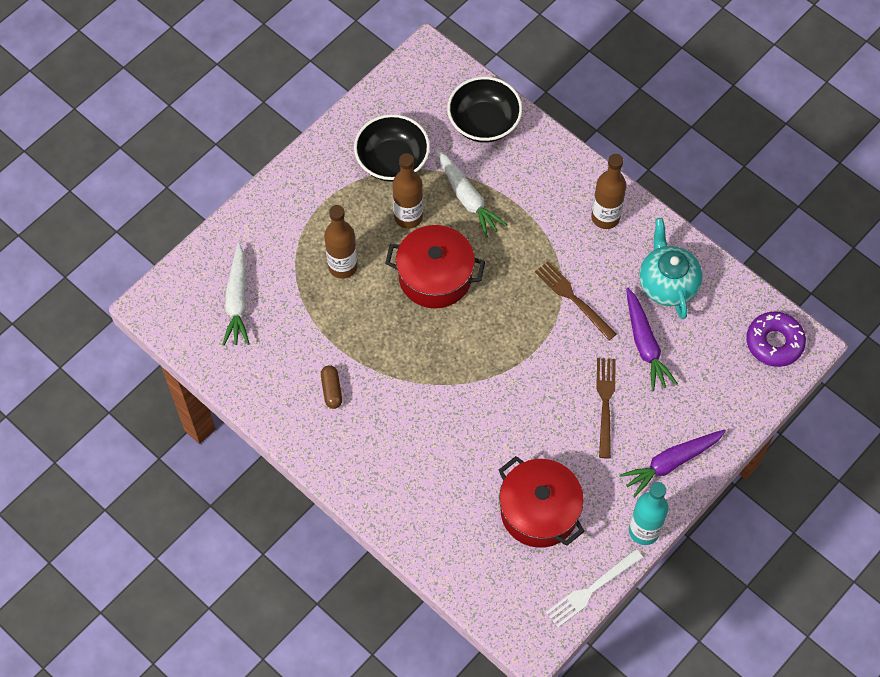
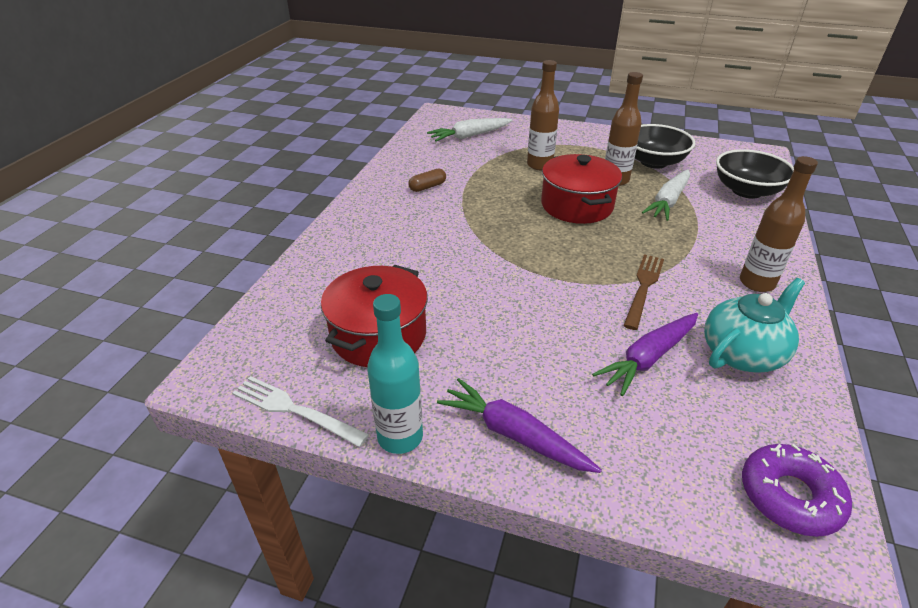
camera: 65 degrees right, 25 degrees down
(605, 403) = (546, 347): brown fork -> none

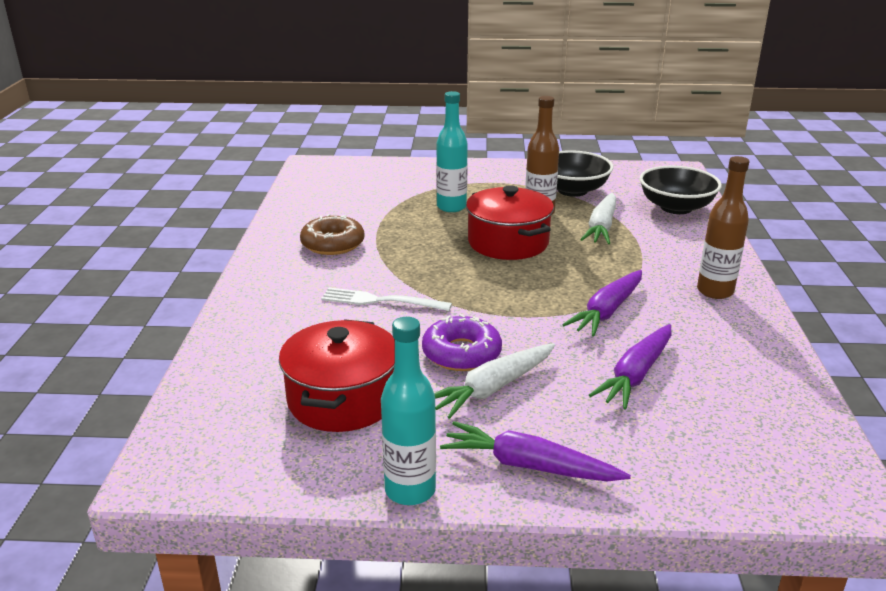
camera: 15 degrees left, 10 degrees down
(294, 410) = (279, 487): white fork -> white fork (380, 301)
(427, 187) = (333, 244): brown capsule -> brown donut
(469, 136) = (359, 185): white carrot -> white carrot (493, 388)
(539, 165) = (451, 207): brown bottle -> turquoise bottle
(643, 287) = (607, 311): brown fork -> purple carrot
(742, 353) = (723, 356): turquoise teapot -> none
(789, 496) = (806, 468): purple donut -> purple donut (461, 353)

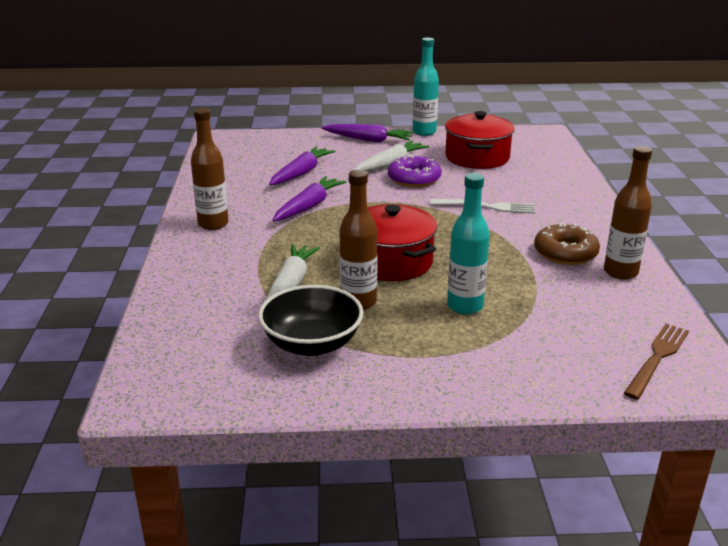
camera: 175 degrees right, 0 degrees up
(298, 225) = (620, 272): none -> brown bottle
(332, 175) = (657, 358): none -> brown fork
(676, 207) = (188, 318): black bowl -> none

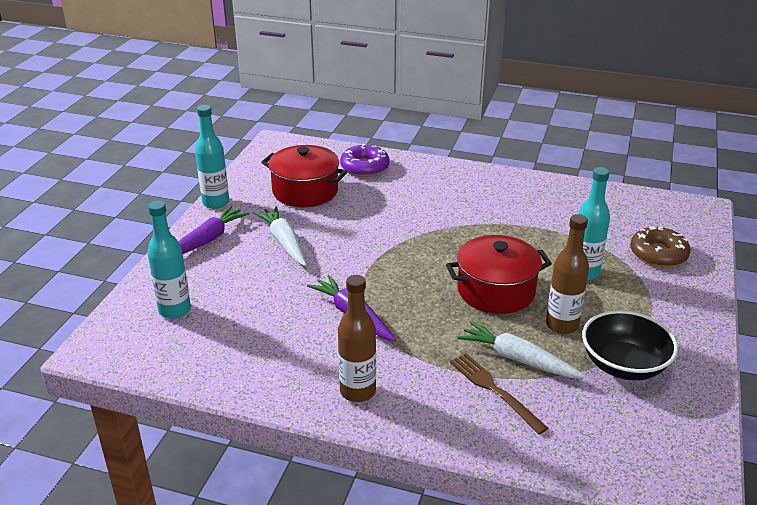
camera: 70 degrees left, 5 degrees up
(274, 149) = (174, 310): none -> turquoise bottle
(301, 173) = (263, 304): purple carrot -> none
(414, 179) = (330, 237): purple donut -> purple donut (364, 167)
(487, 206) = (414, 215): white fork -> none
(565, 253) = (515, 205): brown donut -> brown donut (658, 254)
(620, 272) = (554, 192): brown bottle -> none
(657, 358) = (670, 216): brown fork -> brown fork (494, 390)

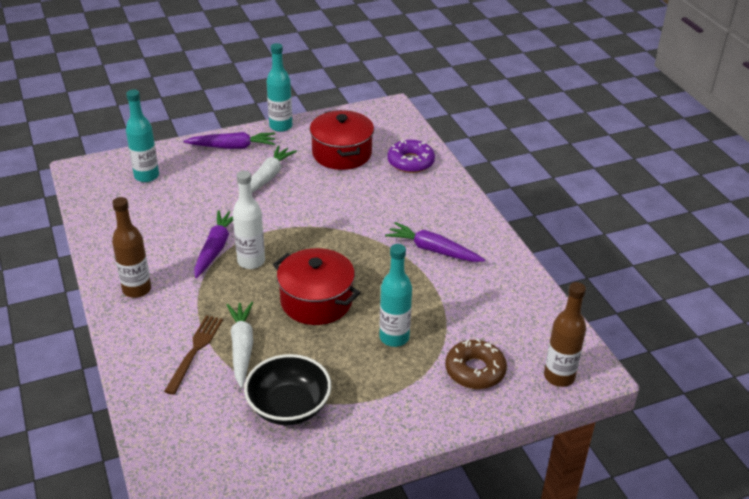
camera: 50 degrees right, 5 degrees up
(398, 302) = (251, 261): none -> white bottle
(493, 208) = (433, 250): none -> purple carrot
(562, 325) = (307, 353): brown bottle -> brown bottle (559, 376)

